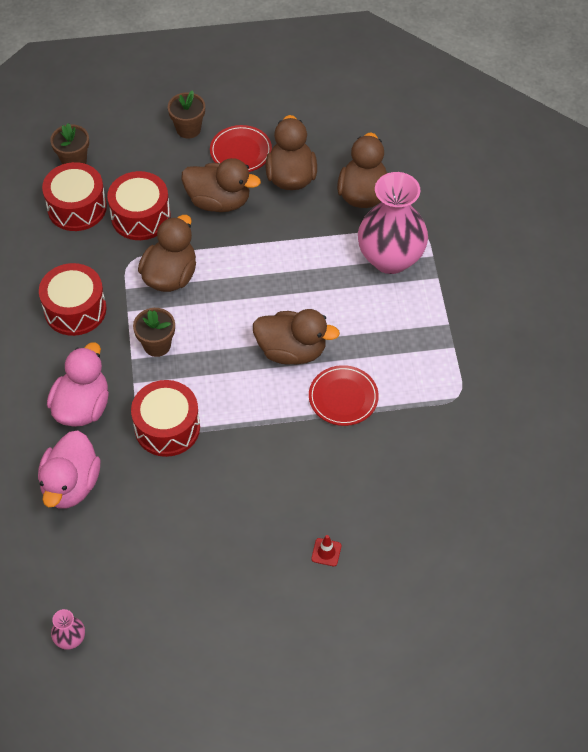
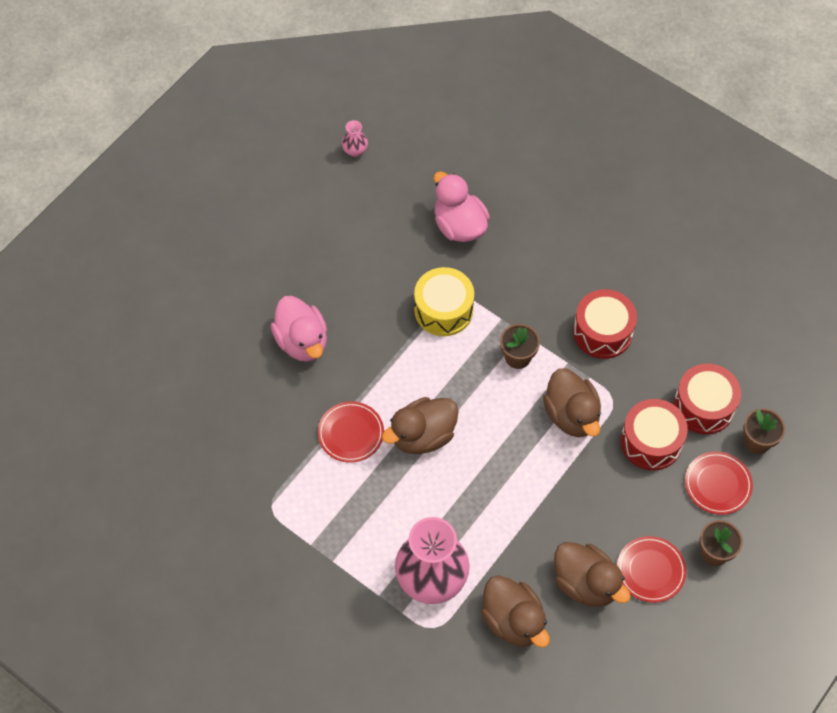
camera: 135 degrees right, 5 degrees up
(82, 407) = (513, 275): pink duck -> pink duck (302, 341)
(134, 160) = (717, 484): none -> red plate
(167, 427) = (443, 310): red drum -> yellow drum
(219, 201) = (612, 508): brown duck -> none
(326, 552) = (256, 322): red traffic cone -> none

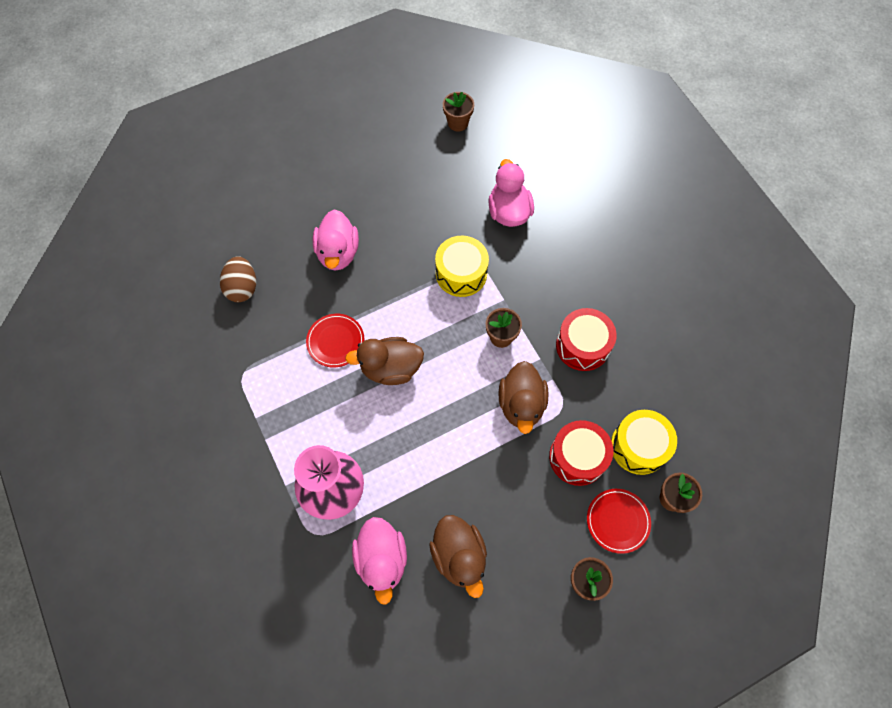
camera: 25 degrees right, 5 degrees up
(219, 420) = (242, 287): none -> brown egg
(355, 151) = (458, 123): pink vase -> brown flower pot
(513, 621) = (382, 560): brown duck -> pink duck
(650, 570) = (521, 571): red plate -> none
(704, 406) = (639, 446): red drum -> yellow drum

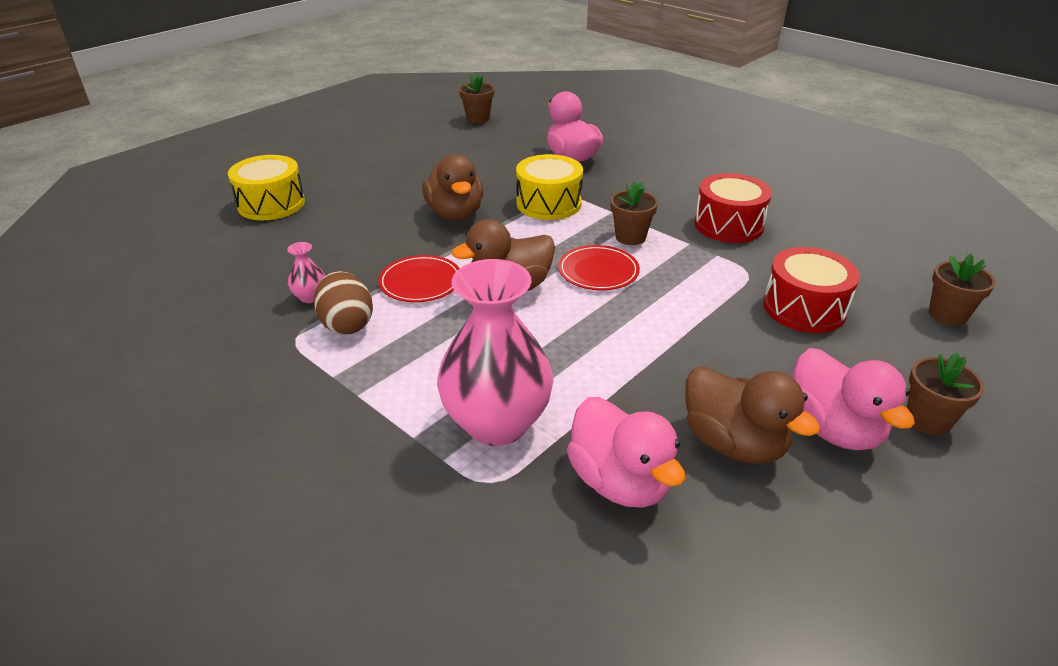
camera: 20 degrees left, 30 degrees down
(242, 287) = (267, 265): brown egg -> brown egg (347, 324)
(261, 334) = (310, 297): none -> pink vase
(338, 253) = (387, 216): pink duck -> pink duck (833, 429)
(521, 404) = (697, 282): brown duck -> brown duck (455, 214)
(618, 521) = (907, 350): red plate -> red plate (598, 271)
(639, 446) = (865, 283): yellow drum -> yellow drum (271, 204)

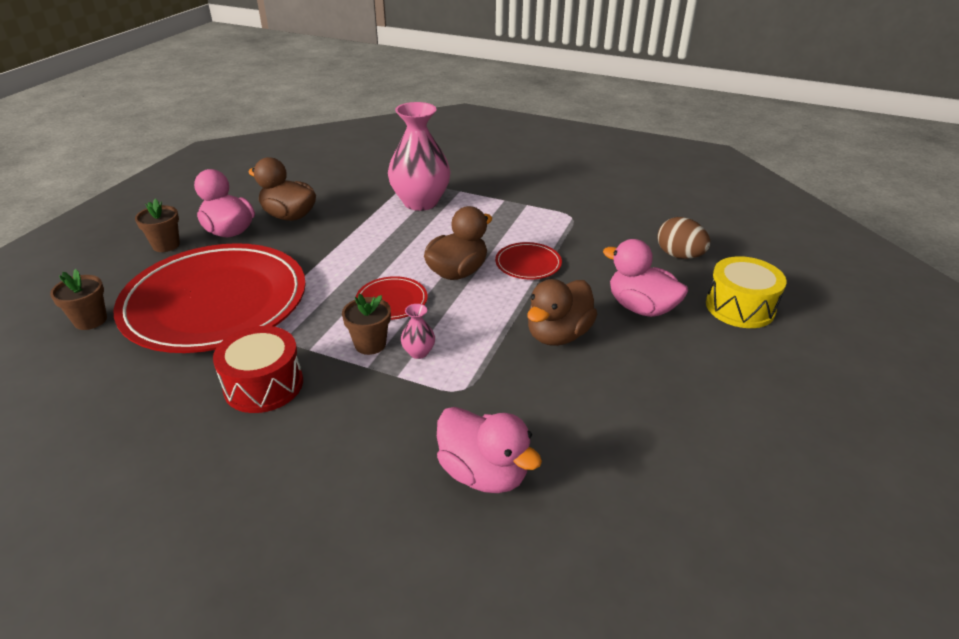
camera: 160 degrees right, 0 degrees up
(310, 297) = (593, 239): pink vase -> pink vase (418, 352)
(347, 324) = (549, 229): brown egg -> brown egg (679, 255)
(455, 214) = (558, 335): brown duck -> brown duck turned 105 degrees counterclockwise
(478, 118) = (700, 556): brown flower pot -> none
(548, 203) = (472, 372): yellow drum -> none
(619, 482) = (349, 193): pink duck -> pink duck (641, 308)
(804, 308) = (215, 302): red drum -> red plate

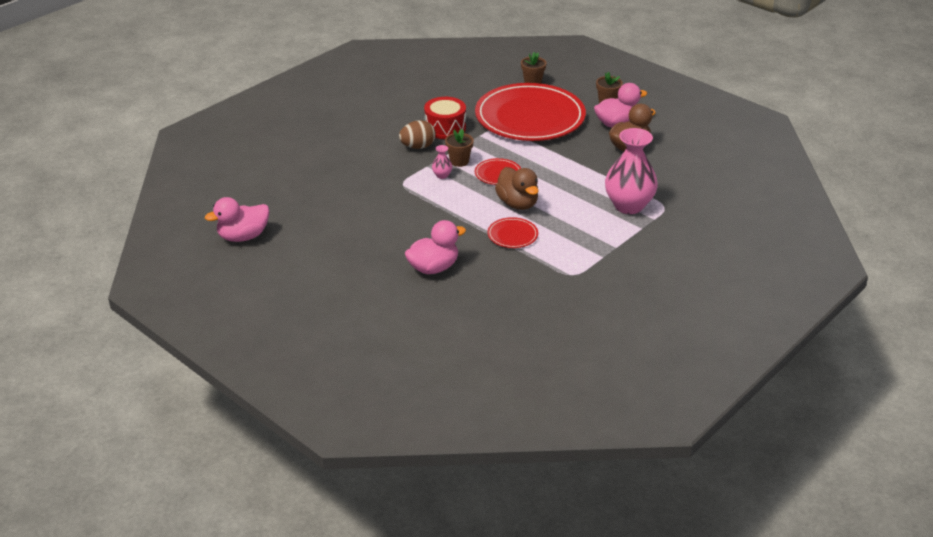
camera: 110 degrees right, 0 degrees up
(483, 473) = (342, 178): pink duck -> pink duck (243, 236)
(558, 335) = (427, 226): brown duck -> none
(679, 255) = (485, 310): brown egg -> brown egg (418, 147)
(740, 307) = (407, 312): yellow drum -> none

